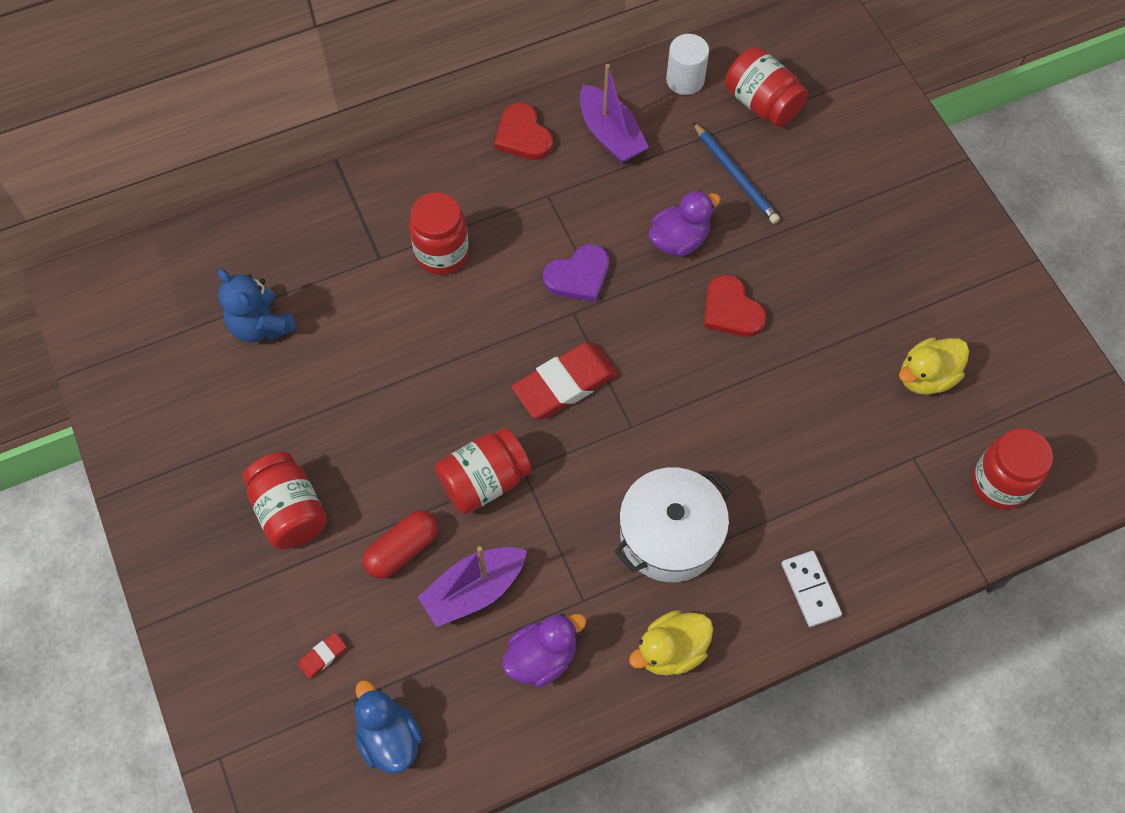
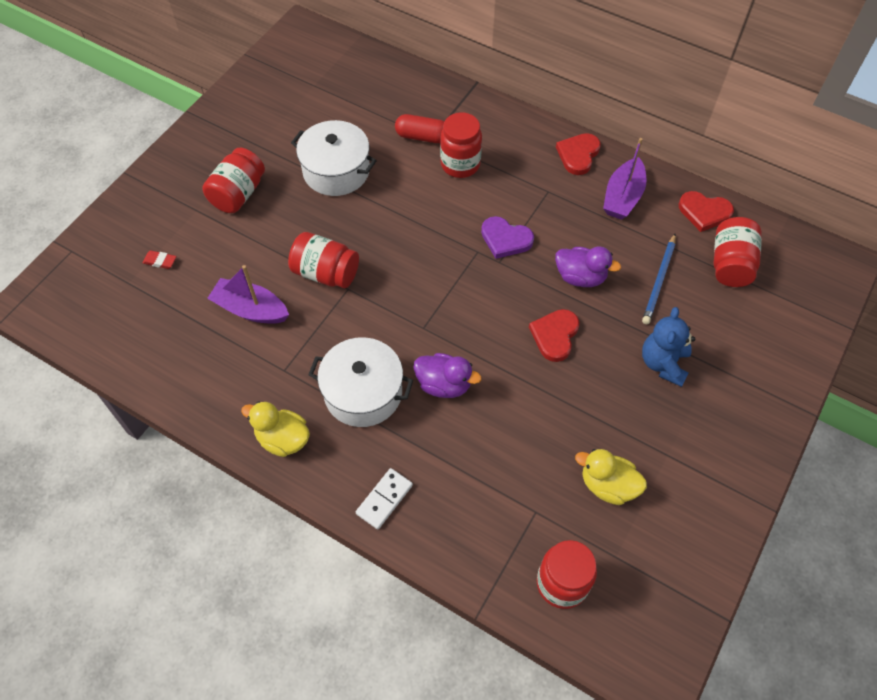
camera: 55 degrees right, 5 degrees down
(261, 325) = (342, 113): blue teddy bear -> blue teddy bear (663, 363)
(344, 384) = (336, 171): none -> white pot
(389, 737) = (130, 322): blue duck -> none
(402, 549) = (252, 259): red capsule -> red capsule (422, 137)
(542, 657) = (231, 370): purple duck -> purple duck (444, 384)
(565, 384) = (424, 276): red eraser -> none
(685, 80) = (704, 212): white cylinder -> red heart

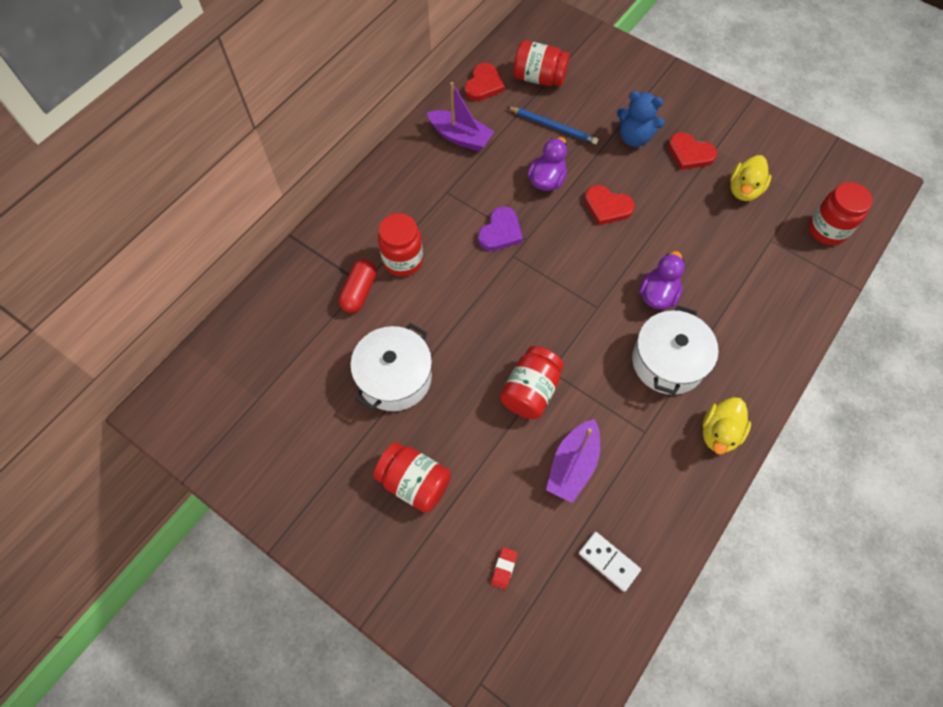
camera: 85 degrees left, 5 degrees up
(384, 499) = (771, 349): white domino -> white domino (609, 561)
(578, 155) = (405, 163): red heart -> red heart (690, 153)

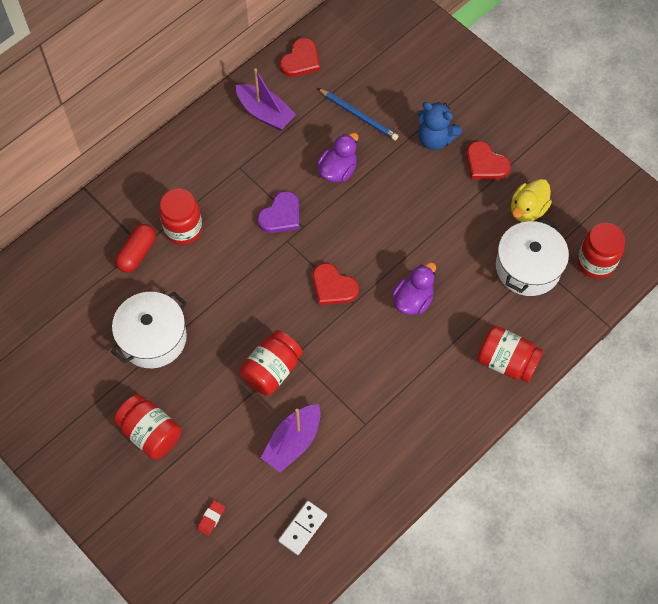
camera: 10 degrees right, 0 degrees up
(539, 78) = (357, 61): red jar -> red jar (506, 362)
(607, 207) = (389, 206): red heart -> red heart (333, 287)
(609, 561) = (303, 528): white domino -> white domino turned 75 degrees clockwise
(668, 361) = (404, 364): white pot -> white pot (528, 267)
(719, 433) = (432, 436): yellow duck -> none

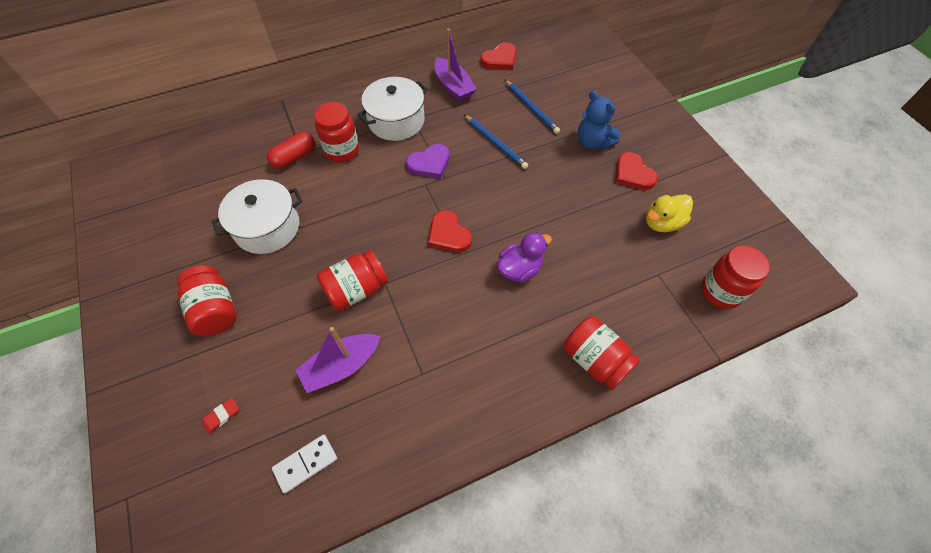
camera: 20 degrees right, 5 degrees down
(338, 170) = (495, 143): purple duck -> blue pencil
(528, 267) = (647, 274): white pot -> white pot (396, 121)

